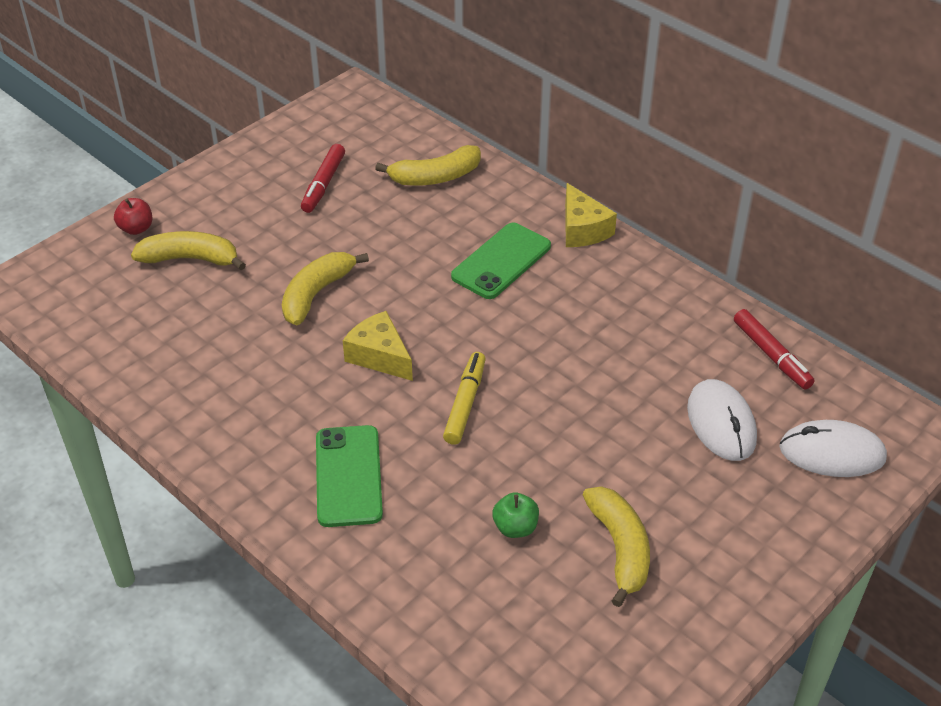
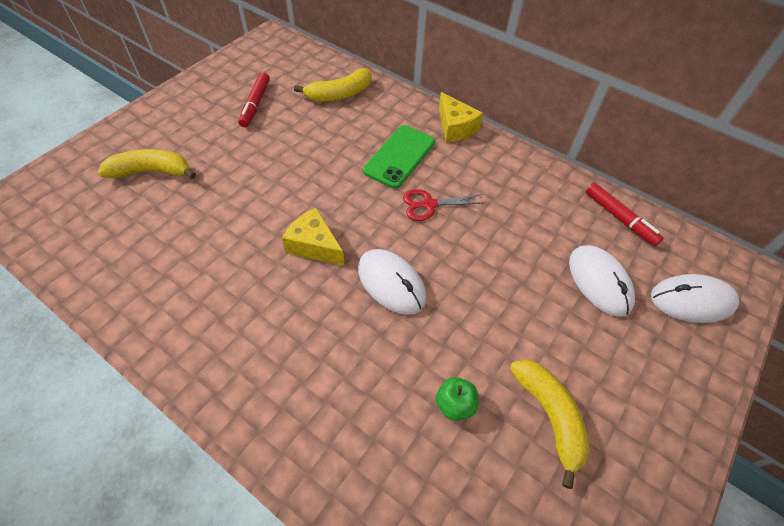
camera: 10 degrees left, 10 degrees up
(136, 228) = (106, 149): red apple -> none
(316, 294) = (257, 194): yellow banana -> none
(348, 476) = (299, 366): green phone -> none
(465, 403) = (391, 283): yellow marker -> white mouse
(528, 321) = (429, 205): none -> red scissors

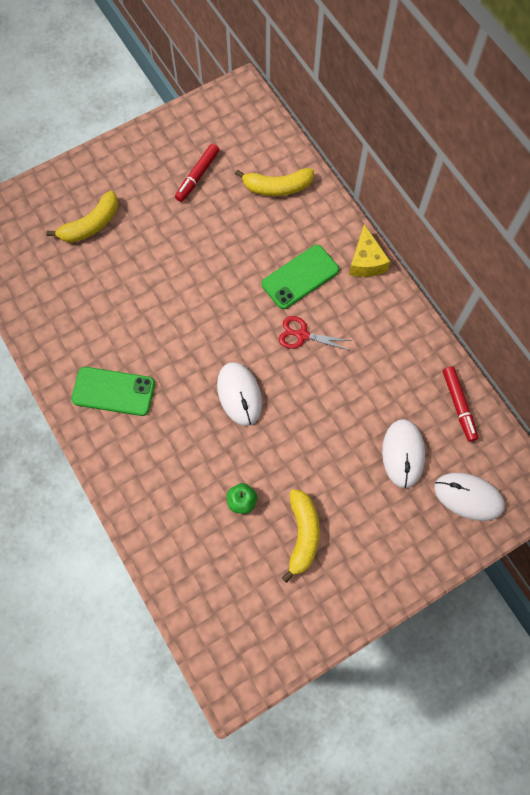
camera: 25 degrees right, 15 degrees up
(151, 172) = (91, 225): yellow banana -> yellow banana turned 120 degrees clockwise
(234, 332) = (113, 391): none -> green phone
(314, 245) = (194, 341): yellow cheese -> none

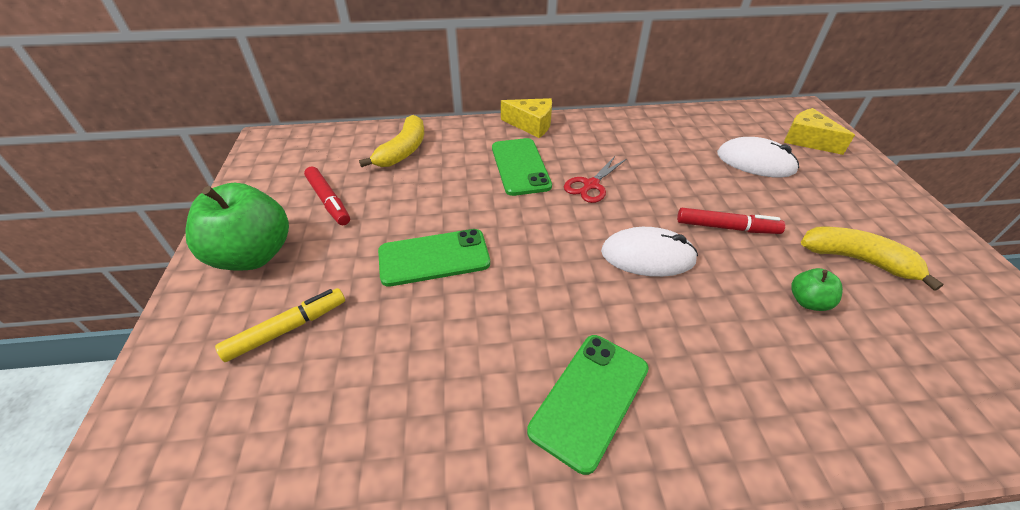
camera: 65 degrees left, 25 degrees down
(91, 225) = (287, 329): yellow banana -> yellow marker
(132, 169) = (254, 255): none -> green apple
(176, 268) = (434, 257): none -> green phone
(458, 405) = (709, 120): red marker -> red marker (726, 227)
(468, 497) = (807, 140): white mouse -> yellow cheese

